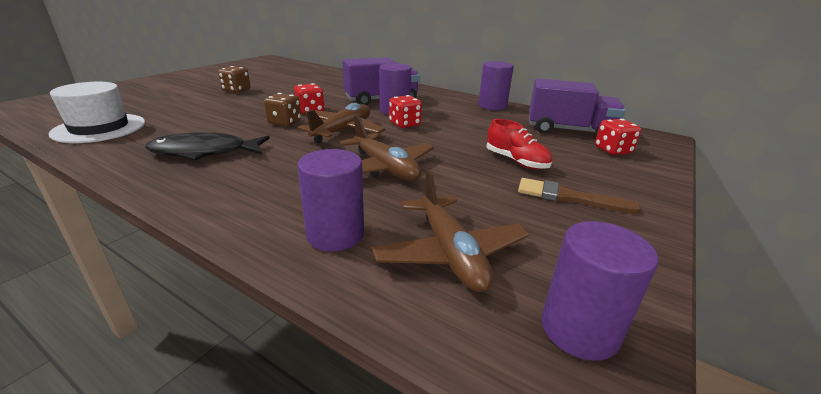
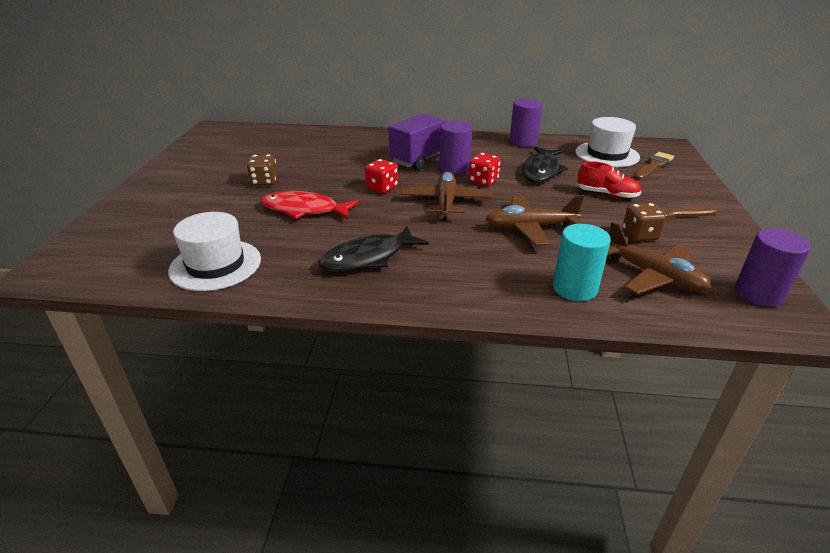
camera: 25 degrees left, 5 degrees up
(227, 111) = (304, 210): none -> red fish
(284, 122) = (381, 207): brown dice -> brown dice (639, 235)
(335, 234) = (574, 288): purple cylinder -> turquoise cylinder
(385, 168) = (530, 227): brown plane -> brown plane turned 150 degrees clockwise
(475, 128) = (541, 171): none -> black fish
(568, 131) = (607, 154): purple truck -> white hat
(612, 150) = (653, 166): red dice -> brown brush

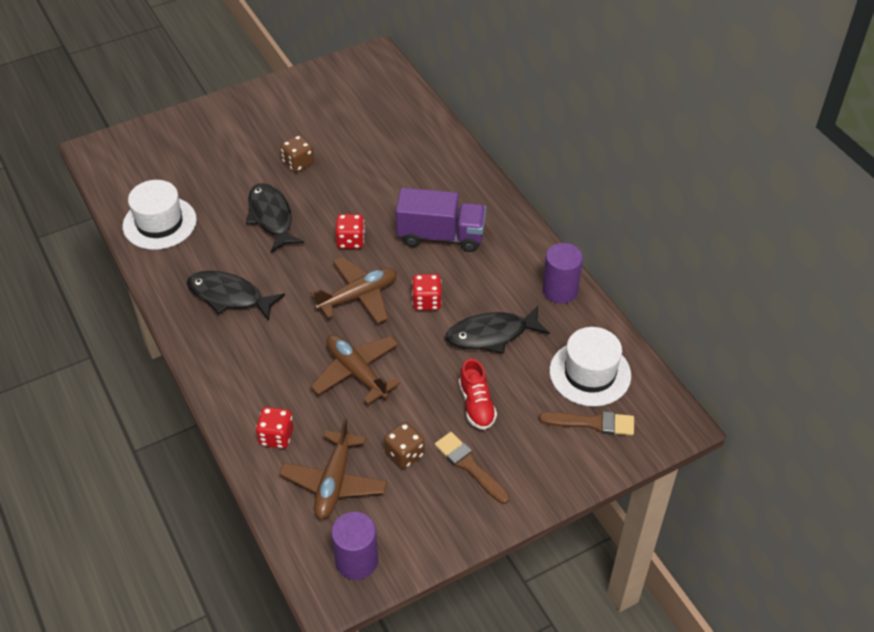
camera: 55 degrees right, 15 degrees up
(304, 210) = (271, 217): red fish -> black fish
(454, 168) = (437, 268): purple cylinder -> none
(574, 288) = (276, 436): turquoise cylinder -> red dice

